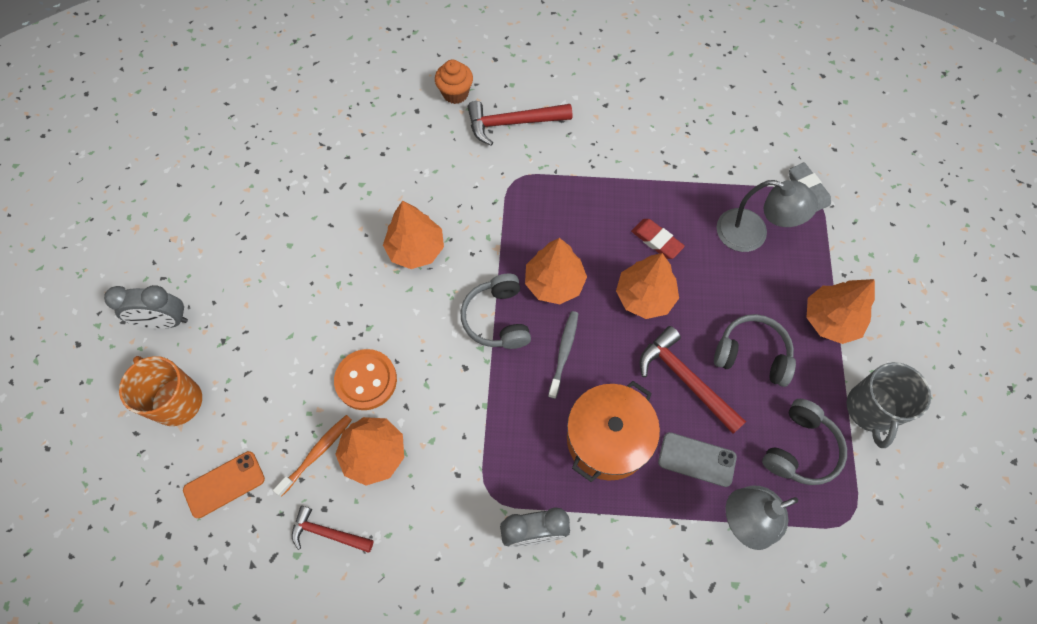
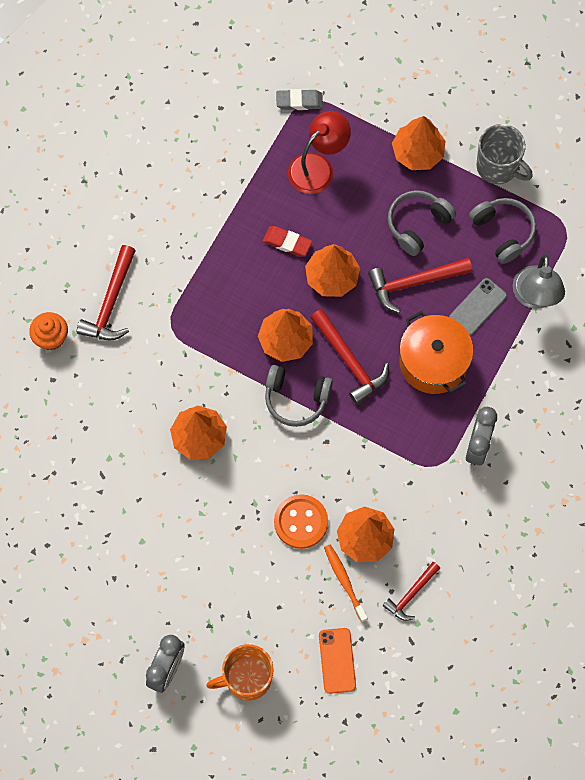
camera: 65 degrees left, 5 degrees up
(564, 352) = (349, 361): grey toothbrush -> red hammer
(656, 240) = (287, 242): red eraser -> red eraser turned 45 degrees clockwise
(752, 234) = (318, 167): grey lamp -> red lamp

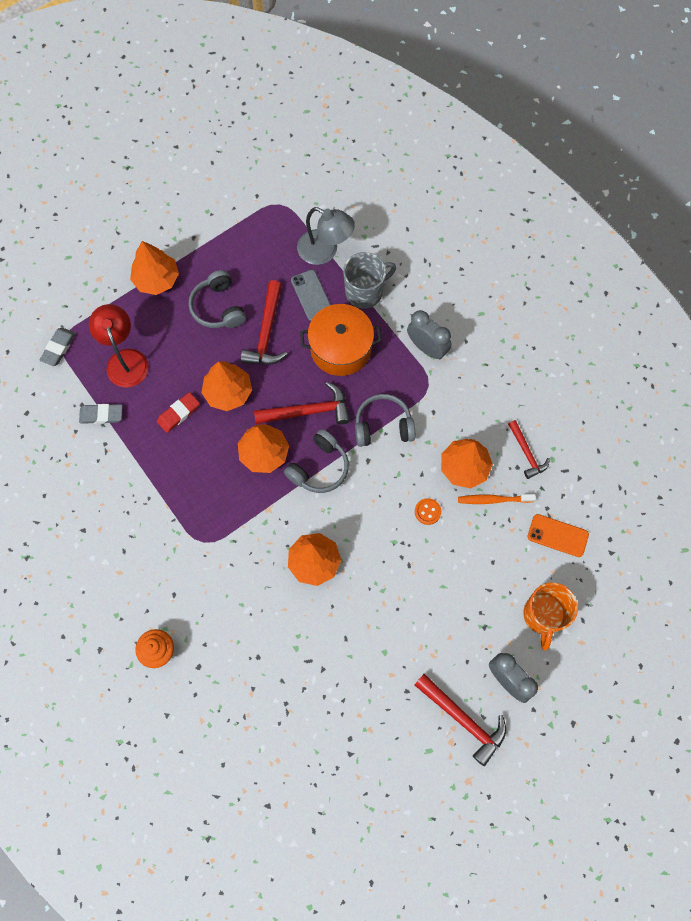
camera: 65 degrees left, 0 degrees up
(111, 302) = (153, 583): red hammer -> red hammer (463, 719)
(251, 174) = (101, 415): none -> grey eraser
(301, 522) = (427, 512): orange button -> orange button, size x0.54
(498, 167) = (202, 228): grey mug -> grey mug (365, 292)
(503, 232) = (259, 249): grey headphones -> grey headphones (383, 426)

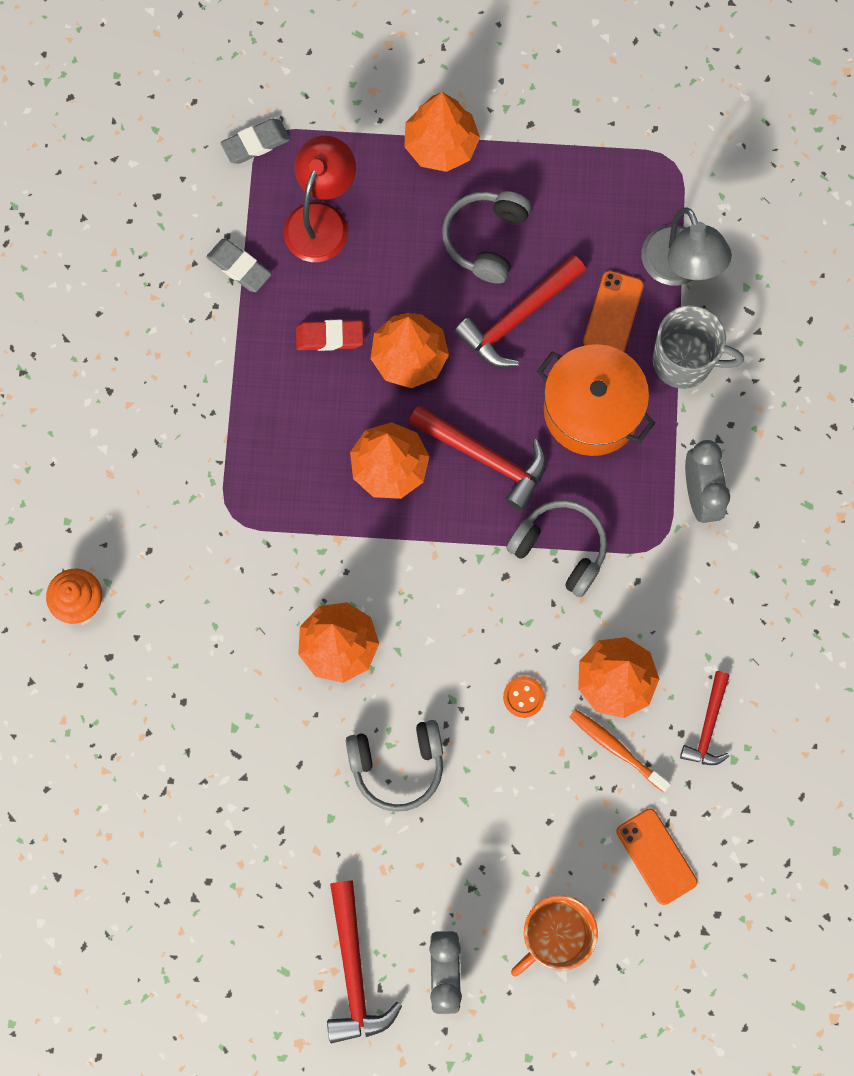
camera: 40 degrees right, 5 degrees up
(311, 295) = (613, 314): grey phone -> orange phone
(319, 468) = (440, 538): grey headphones -> grey headphones (397, 765)

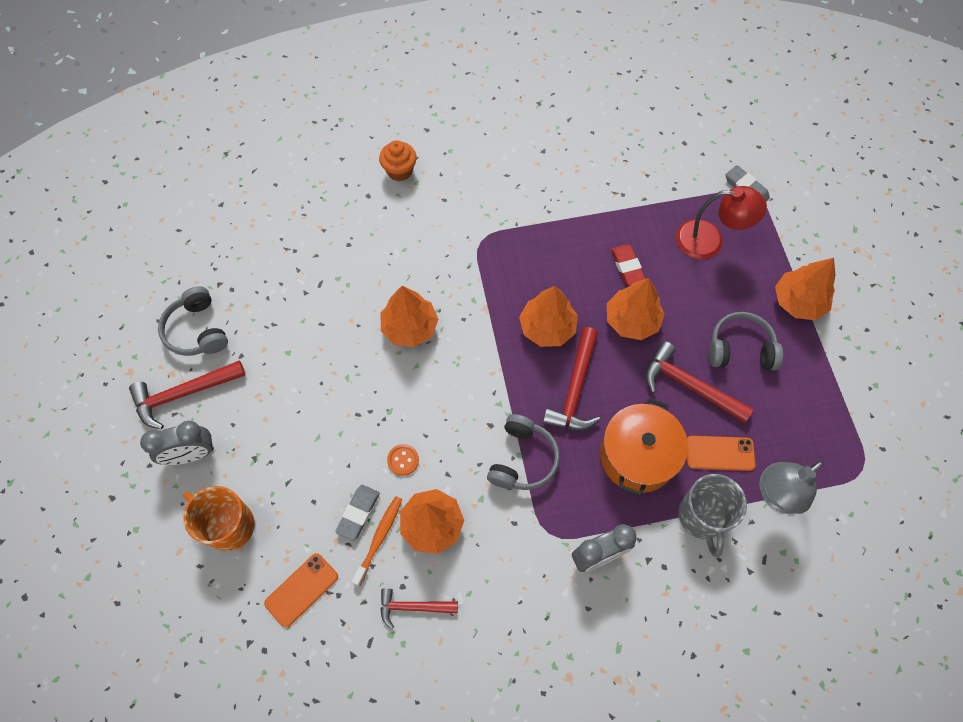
camera: 75 degrees right, 10 degrees down
(239, 267) = (655, 201): grey eraser -> grey eraser (358, 513)
(397, 765) = (333, 386): grey headphones -> grey headphones (197, 330)

